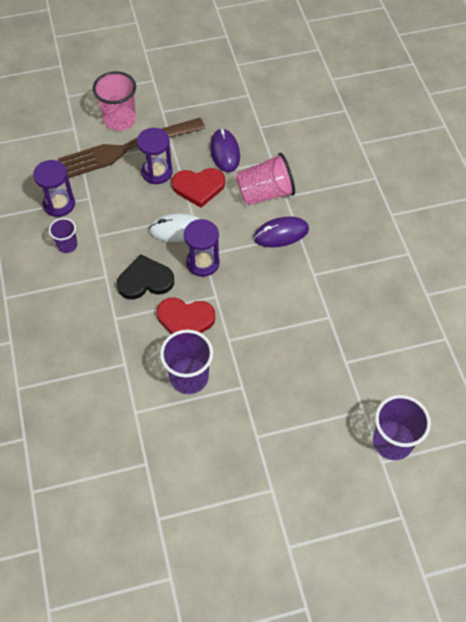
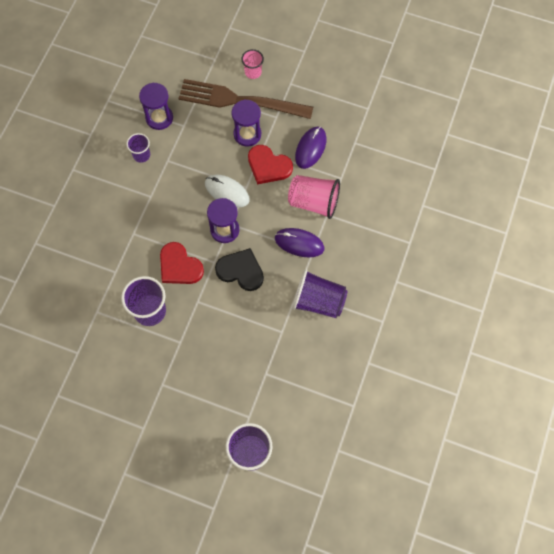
camera: 35 degrees right, 10 degrees up
(120, 120) = (253, 72): pink cup -> pink cup, size x0.58
(145, 280) = (174, 217): black heart -> black heart (241, 271)
(339, 271) = (318, 301): none -> purple cup

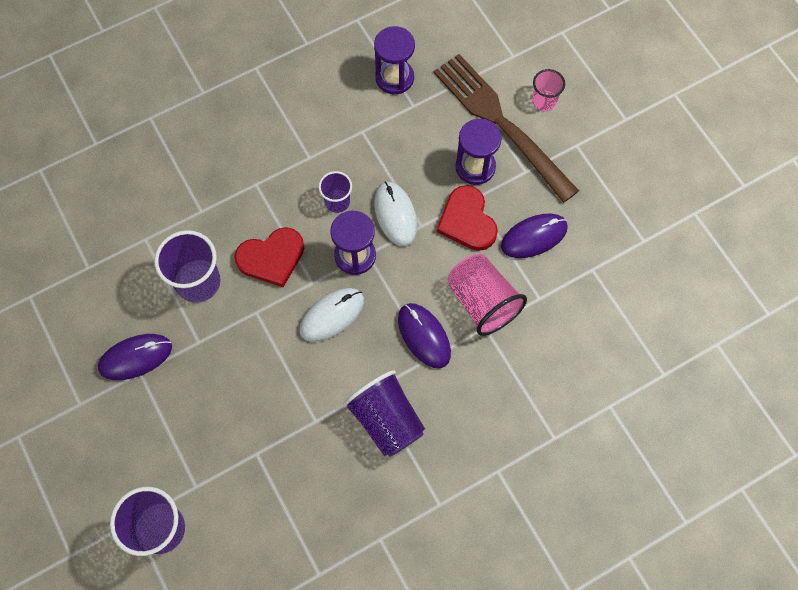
camera: 40 degrees right, 0 degrees up
(141, 155) = (340, 105): purple cup -> purple cup (337, 202)
(152, 378) = (135, 357): none -> purple mouse
(179, 266) = (271, 258): red heart -> red heart turned 105 degrees counterclockwise
(241, 271) = (332, 315): black heart -> white mouse

